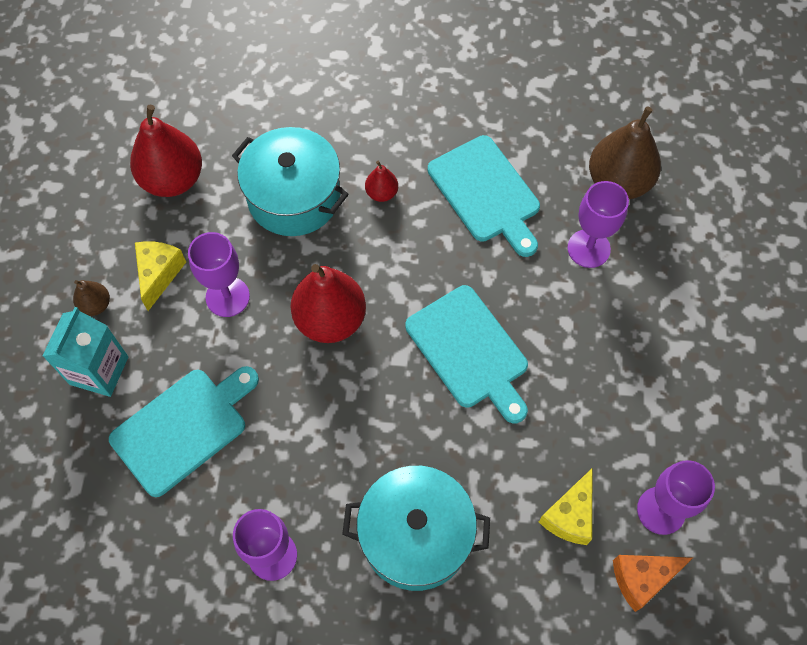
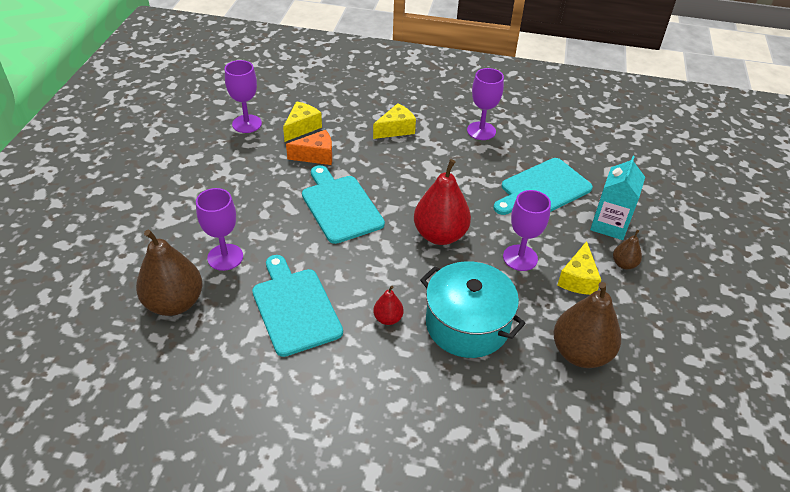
camera: 175 degrees left, 20 degrees down
(173, 179) = (580, 353): red pear -> brown pear
(415, 536) = (396, 129): turquoise pot -> yellow cheese
(642, 579) = (271, 102): orange cheese -> orange cheese (316, 156)

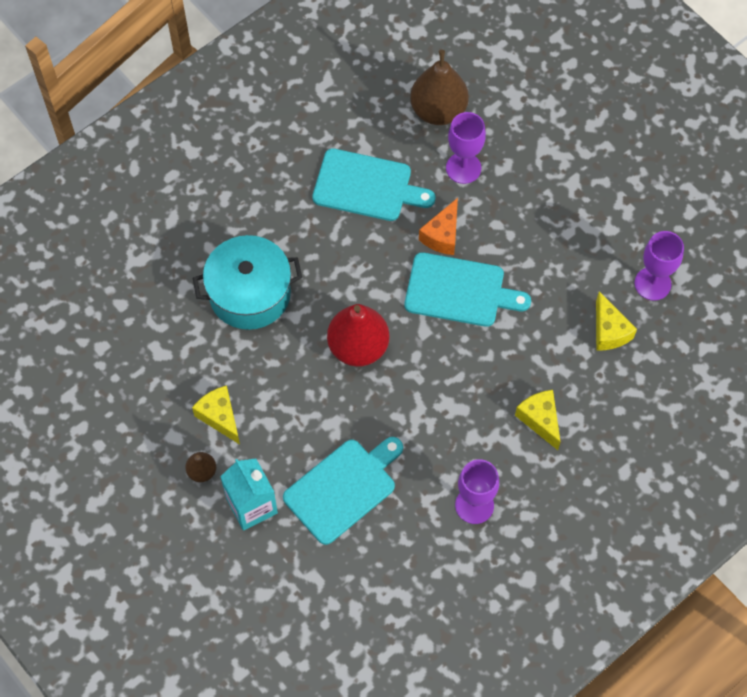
camera: 130 degrees right, 20 degrees up
(316, 156) = (550, 316): orange cheese -> orange cheese (442, 235)
(388, 318) = (302, 242): red pear -> none
(396, 129) = (540, 420): yellow cheese -> yellow cheese turned 150 degrees clockwise
(520, 258) = (280, 391): purple goblet -> none
(543, 189) = (343, 488): turquoise cutting board -> turquoise cutting board turned 45 degrees clockwise
(580, 353) = (157, 352): brown pear -> none

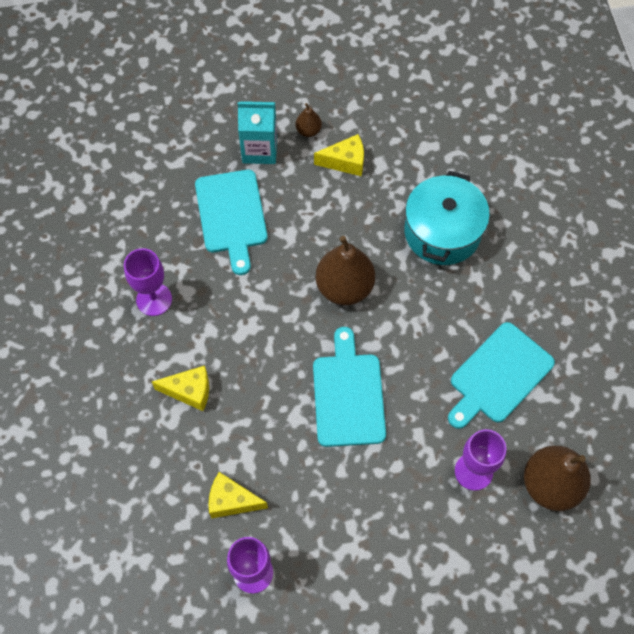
camera: 120 degrees right, 0 degrees up
(358, 347) = (344, 287): red pear -> brown pear
(442, 235) = (412, 412): orange cheese -> none
(459, 291) = (348, 395): turquoise cutting board -> turquoise cutting board turned 135 degrees clockwise

